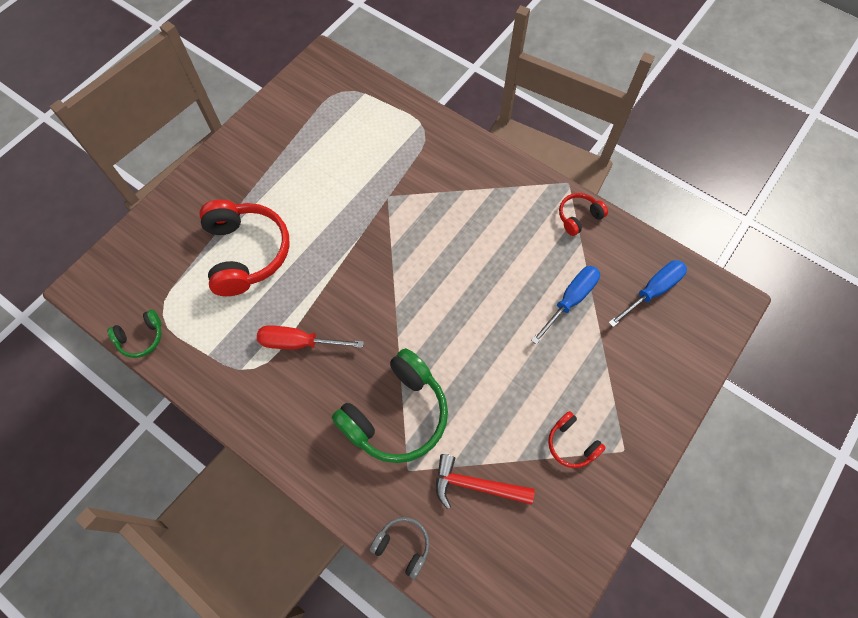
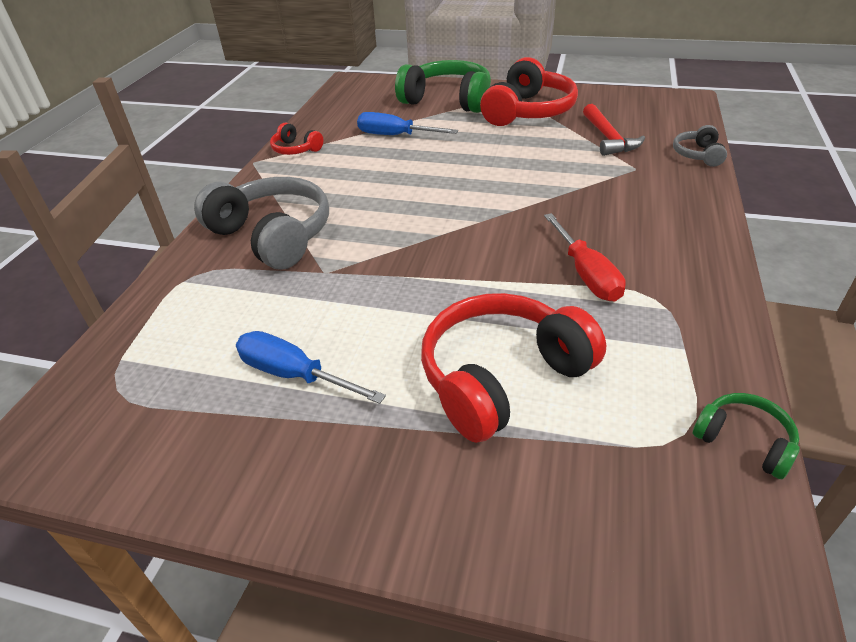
camera: 110 degrees left, 25 degrees down
(396, 414) = (594, 188): green headphones -> green headphones (448, 100)
(447, 177) = (273, 235): none -> grey headphones
(571, 444) = (528, 111): red headphones -> red headphones, size x2.05
(652, 291) = (360, 107): blue screwdriver -> blue screwdriver (294, 375)

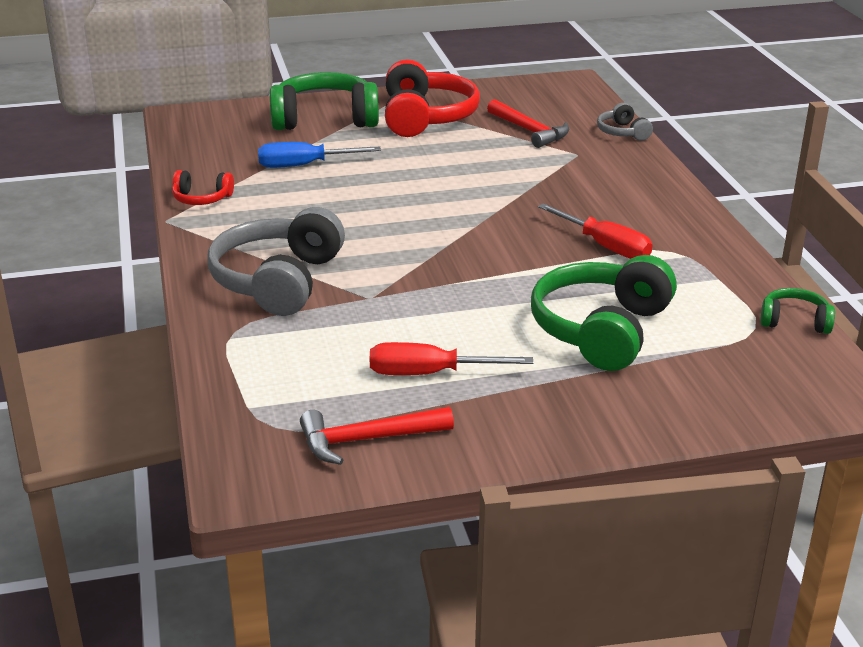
camera: 30 degrees left, 10 degrees down
(167, 437) = (367, 440): none -> red hammer
(273, 235) = (278, 281): grey headphones -> grey headphones turned 90 degrees counterclockwise
(294, 375) = (430, 374): blue screwdriver -> red screwdriver
(502, 377) = (601, 330): red headphones -> green headphones

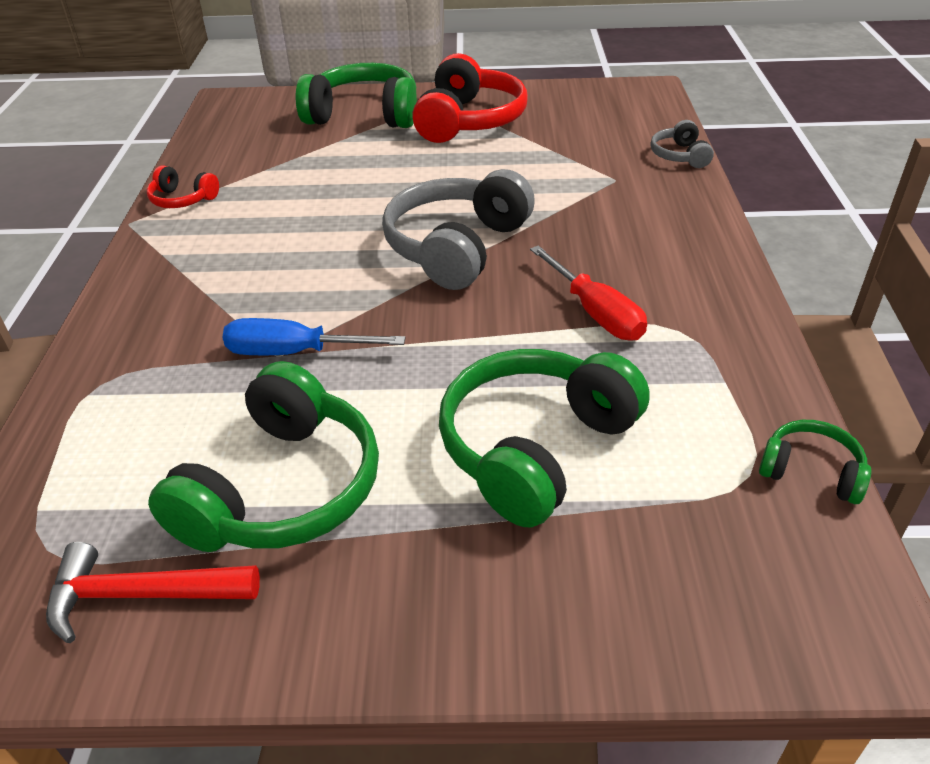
camera: 15 degrees right, 10 degrees up
(278, 281) = (191, 317): grey headphones -> grey headphones (457, 247)
(304, 165) = (311, 168): blue screwdriver -> blue screwdriver (295, 352)
(430, 374) = (283, 489): red screwdriver -> green headphones
(529, 131) = (574, 145): red hammer -> none

